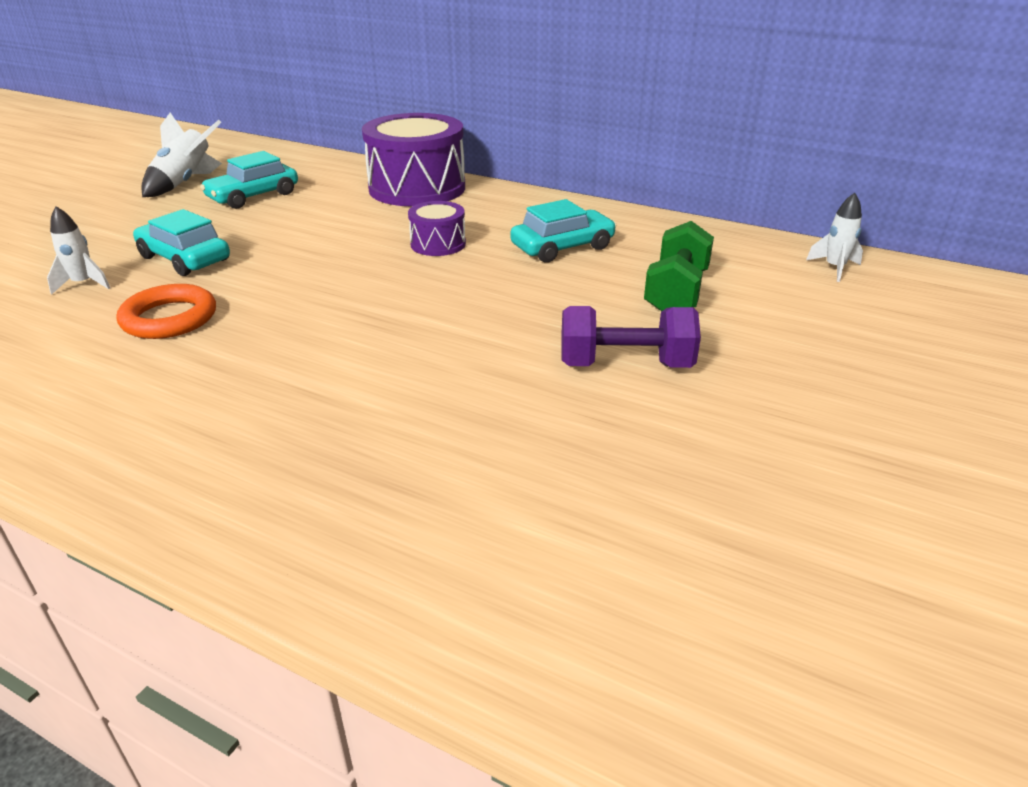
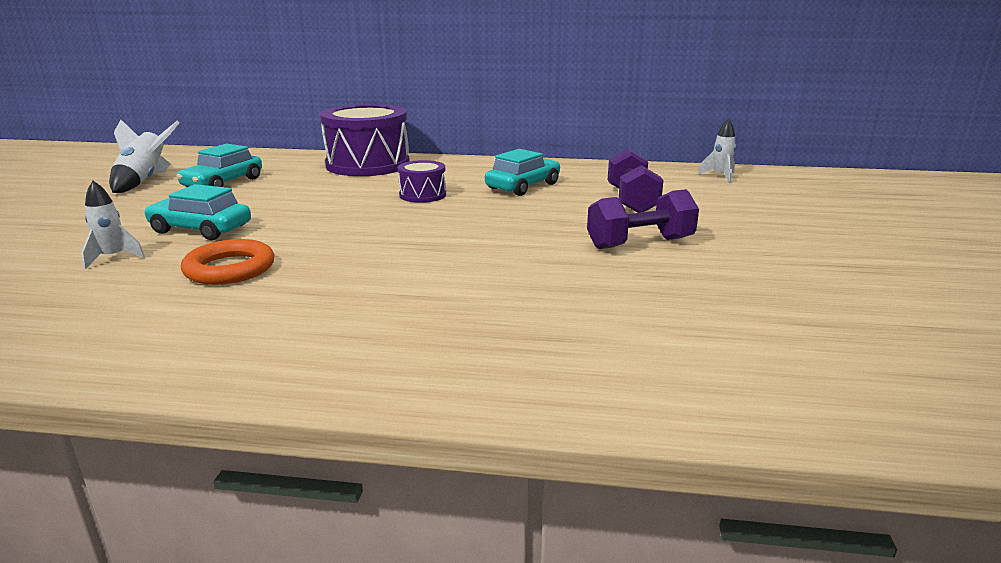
camera: 20 degrees left, 10 degrees down
(676, 292) = (631, 201): green dumbbell -> purple dumbbell

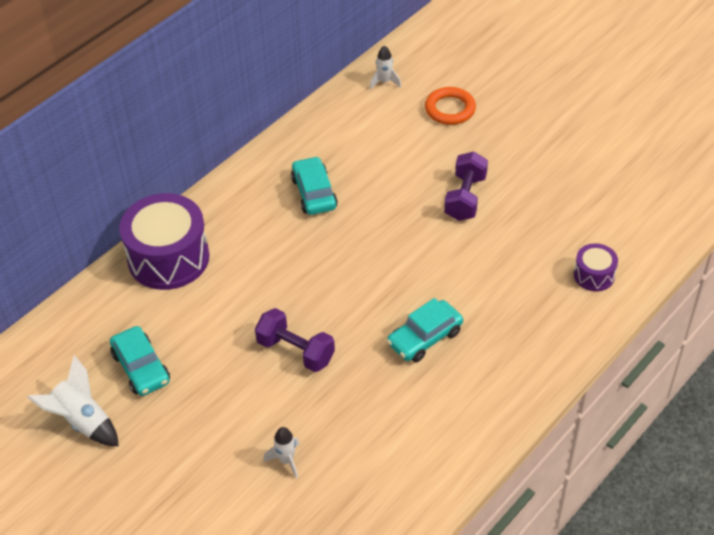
camera: 55 degrees left, 25 degrees up
(201, 229) = (260, 403): turquoise car -> turquoise car (425, 337)
(230, 269) = (356, 402): orange ring -> orange ring (450, 109)
(422, 195) = (285, 256): purple drum -> purple drum (594, 275)
(631, 201) = (393, 157): purple dumbbell -> purple dumbbell (295, 351)

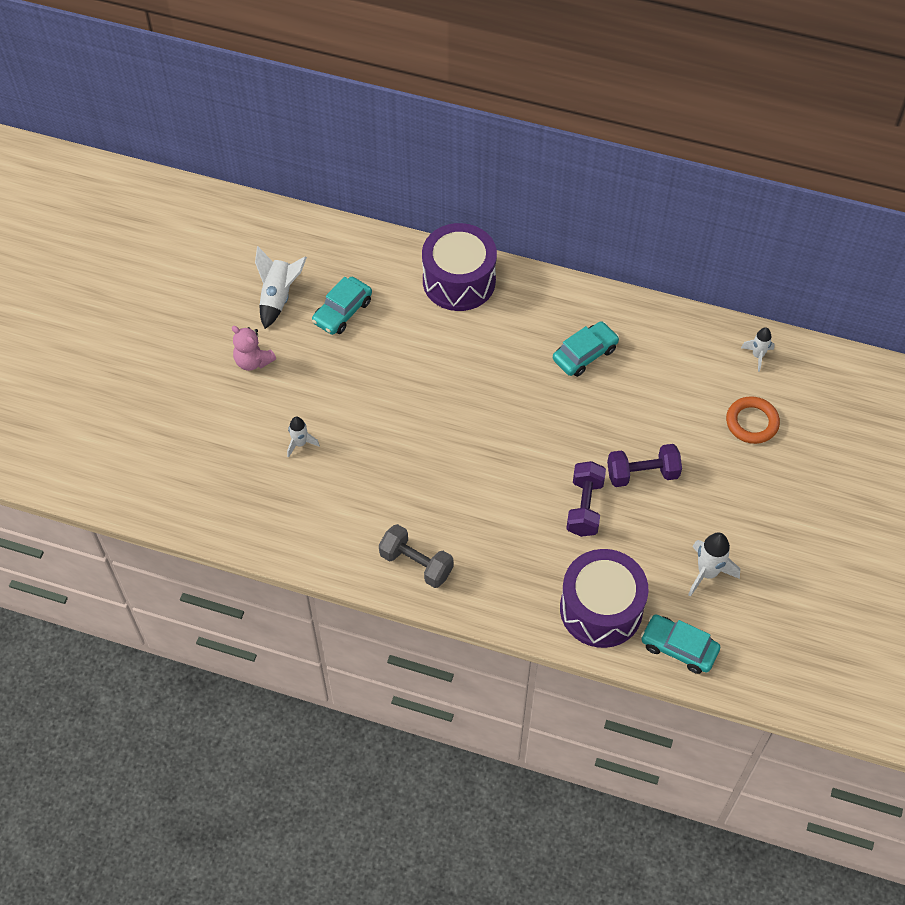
camera: 65 degrees right, 10 degrees up
(152, 472) = (253, 361): none -> pink teddy bear
(295, 351) = (406, 408): purple dumbbell -> purple dumbbell (584, 507)
(425, 337) = (464, 497): turquoise car -> turquoise car (679, 647)
(483, 403) = (416, 563): none -> grey dumbbell
(587, 190) = (707, 573): none -> white rocket
(594, 275) = (601, 609): purple drum -> purple drum, size x2.05

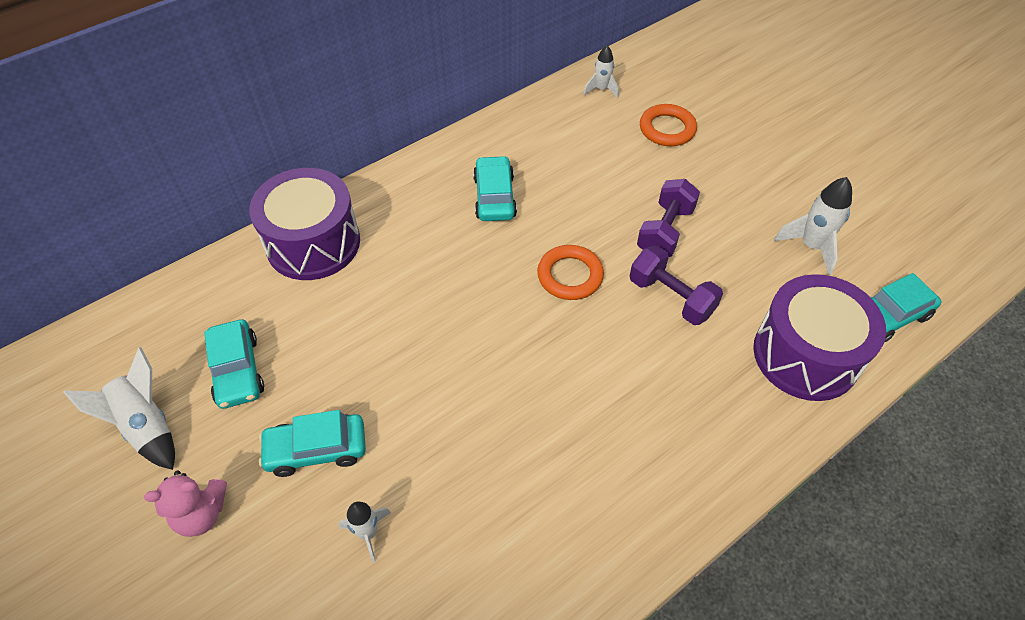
camera: 55 degrees left, 5 degrees down
(327, 386) = (316, 449): none -> turquoise car
(416, 563) = (636, 503): grey dumbbell -> none
(553, 438) = (570, 276): none -> orange ring

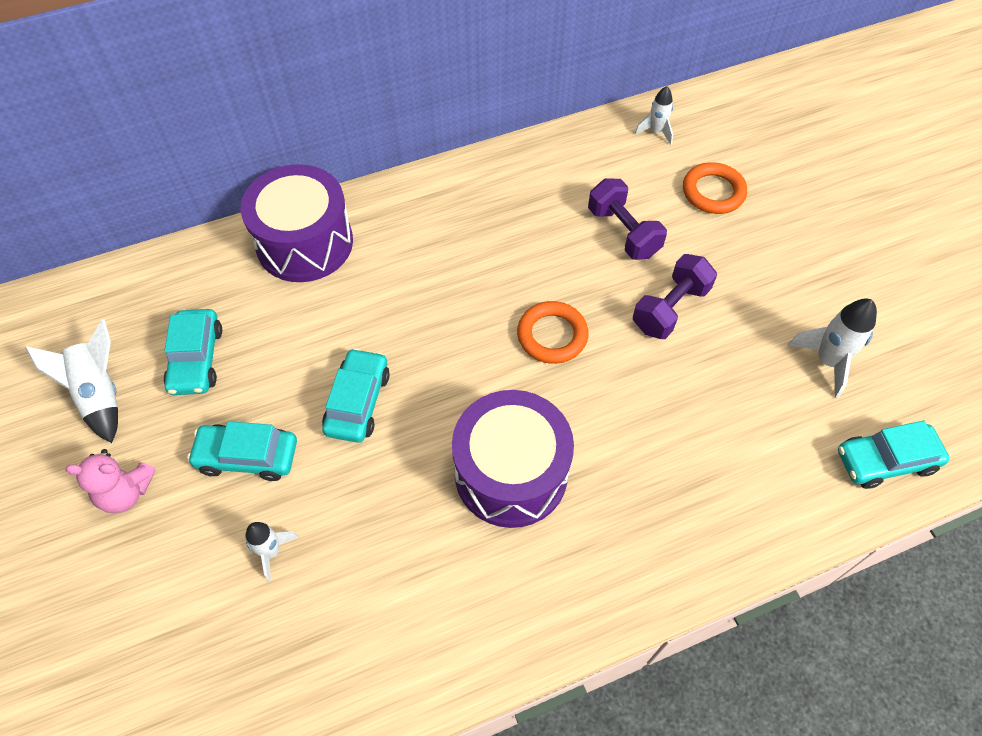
camera: 15 degrees right, 5 degrees up
(494, 197) = (501, 231): turquoise car -> turquoise car (358, 402)
(671, 297) = (651, 383): purple dumbbell -> purple dumbbell (623, 232)
(805, 355) = (776, 481): purple drum -> purple drum (511, 473)

